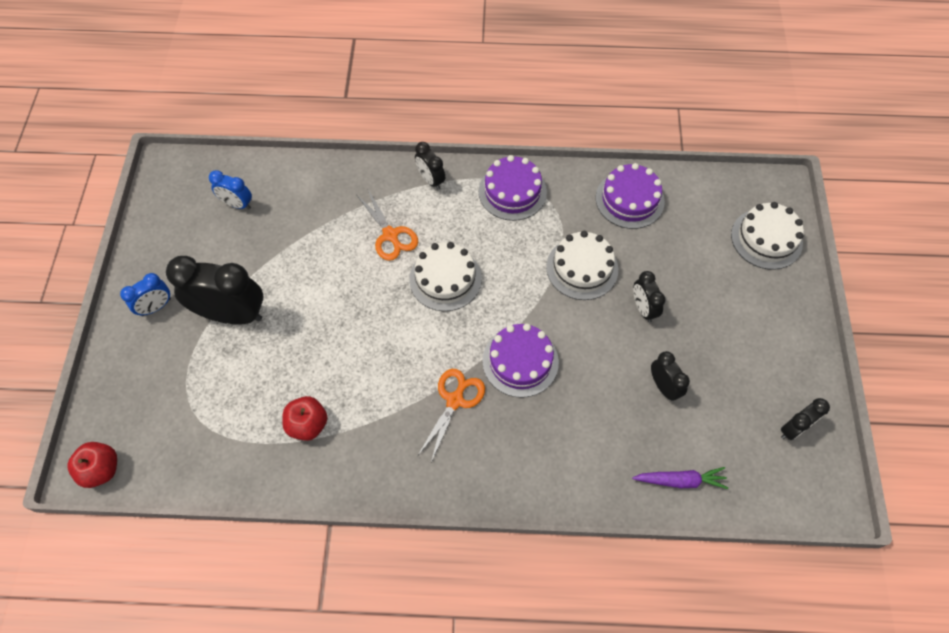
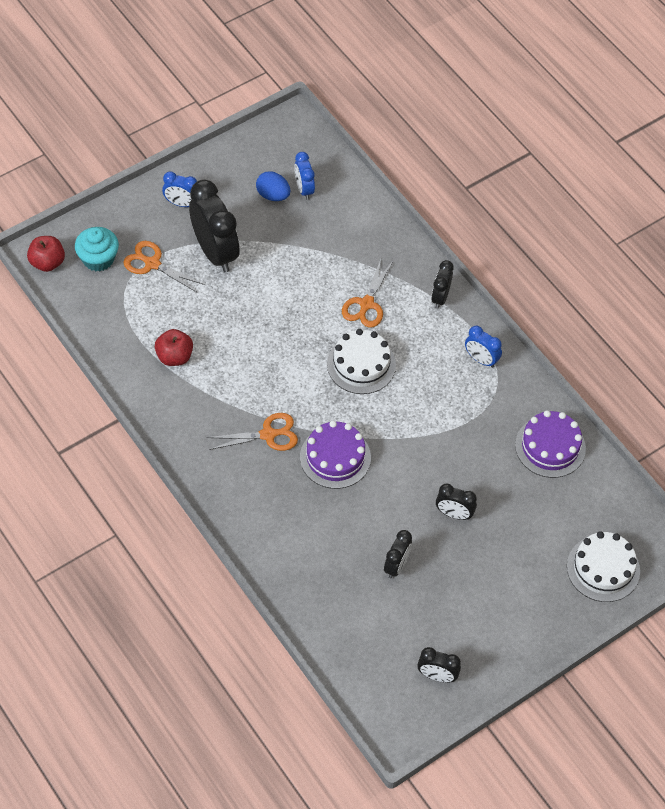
camera: 50 degrees right, 5 degrees down
(143, 419) = (98, 259): none -> turquoise cupcake
(194, 375) = (152, 264): none -> orange scissors
(220, 231) = (273, 195): none -> blue egg
(512, 192) = (481, 359): purple cake -> blue clock
(582, 268) = (453, 450): white cake -> none
(643, 308) = (454, 514): black clock -> black clock turned 105 degrees counterclockwise
(680, 480) = (328, 619): purple carrot -> none

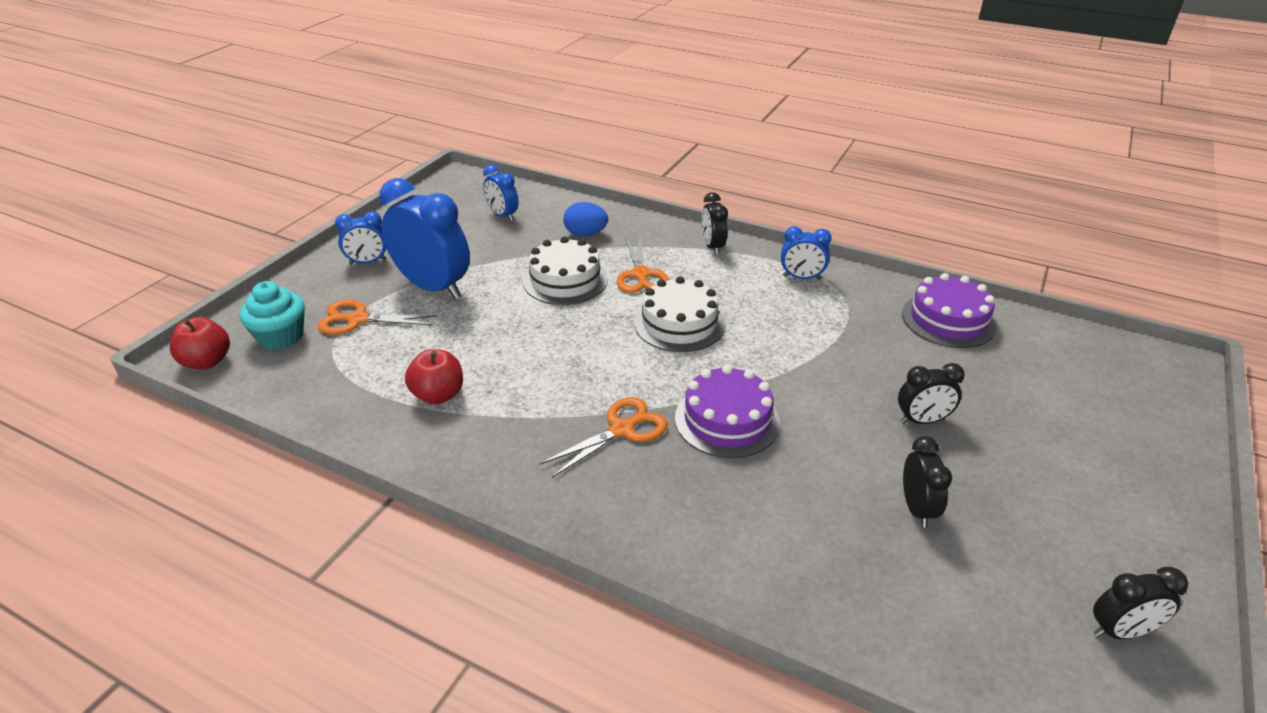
camera: 25 degrees left, 20 degrees down
(215, 252) = (433, 287): black clock -> blue clock
(273, 195) = (471, 228): blue egg -> blue egg (585, 234)
(603, 568) = (1137, 405): white cake -> white cake (565, 280)

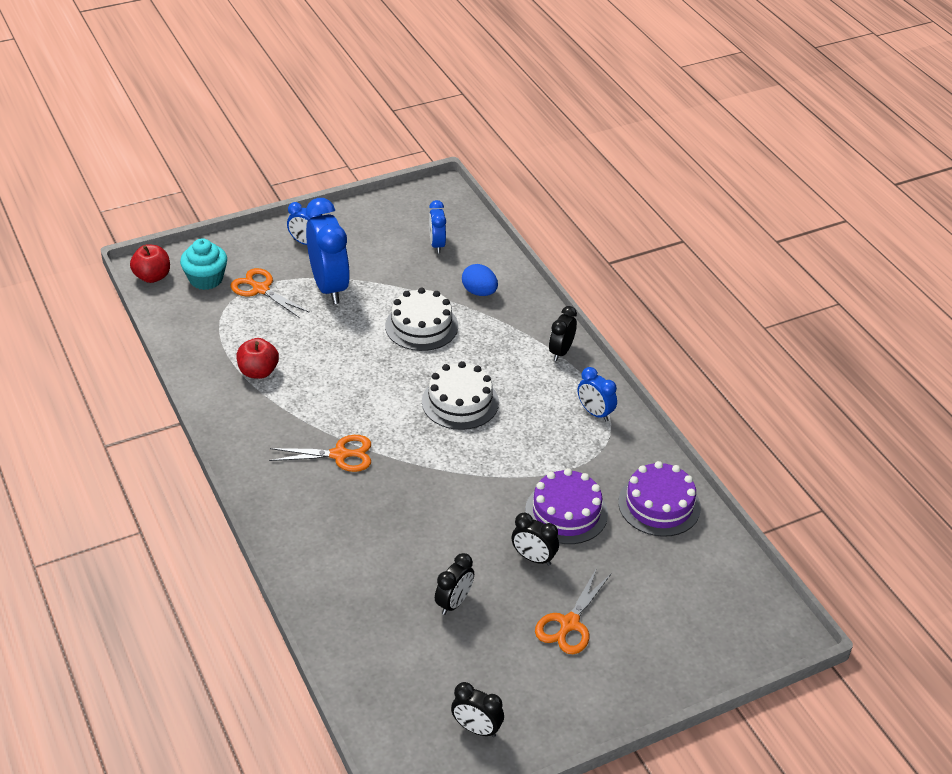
camera: 35 degrees right, 5 degrees up
(640, 274) = (479, 348): orange scissors -> orange scissors (569, 623)
(727, 420) = (409, 485): purple cake -> purple cake (566, 512)

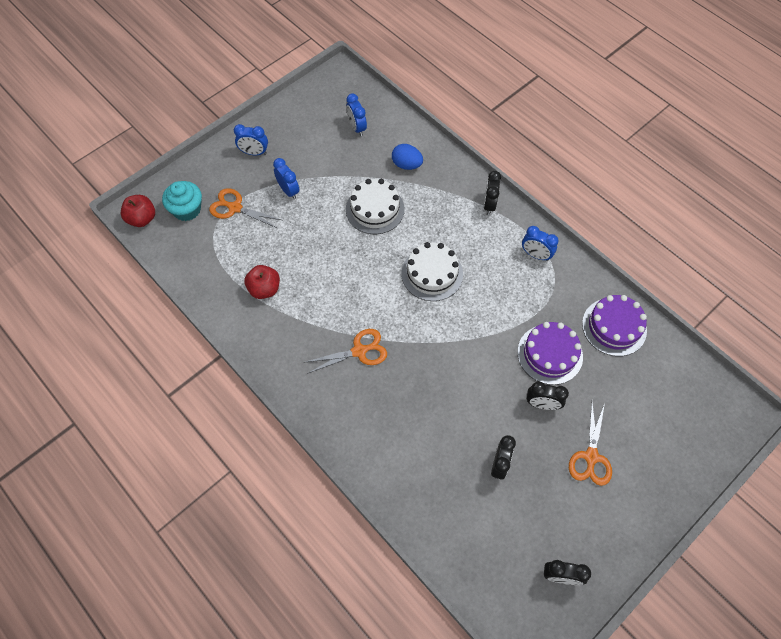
camera: 15 degrees left, 20 degrees up
(329, 287) = (288, 191): blue clock -> blue clock, size x0.52

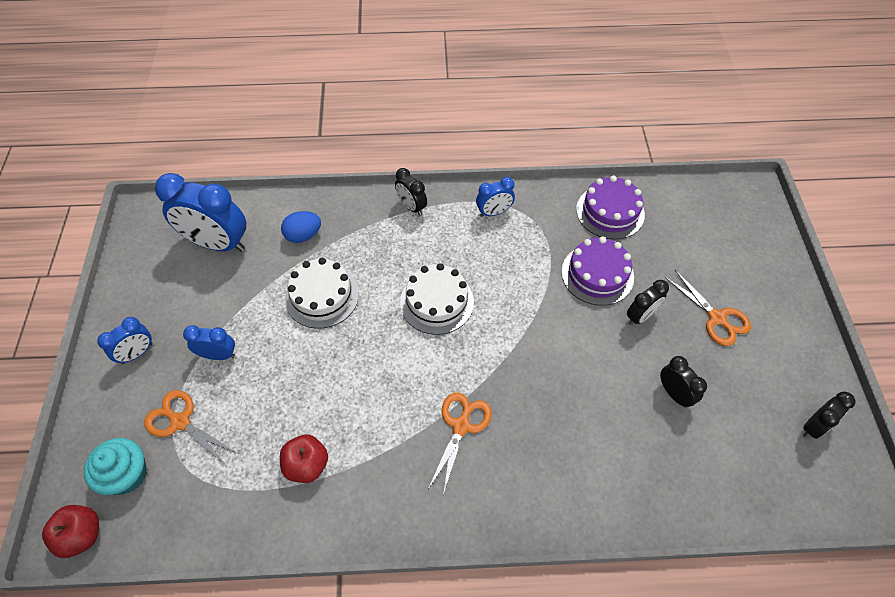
camera: 50 degrees left, 5 degrees down
(235, 208) = (180, 422): orange scissors -> orange scissors turned 60 degrees clockwise
(357, 128) = (217, 243): blue clock -> blue clock, size x1.94

